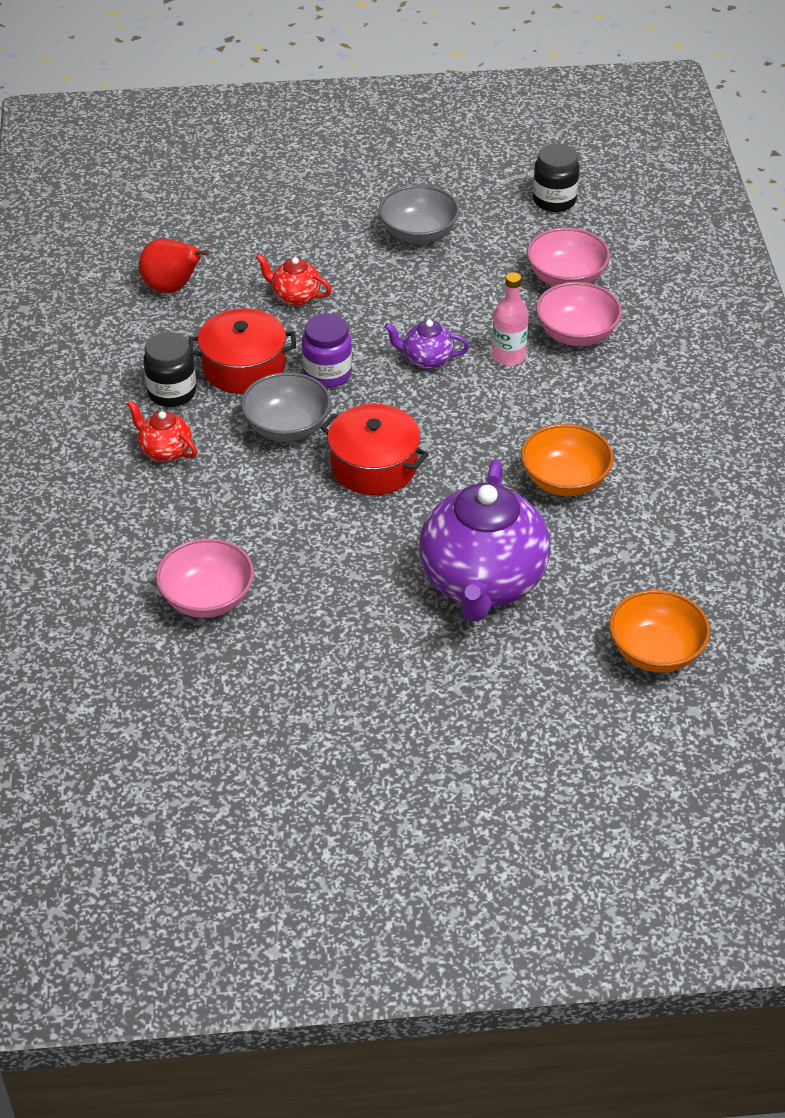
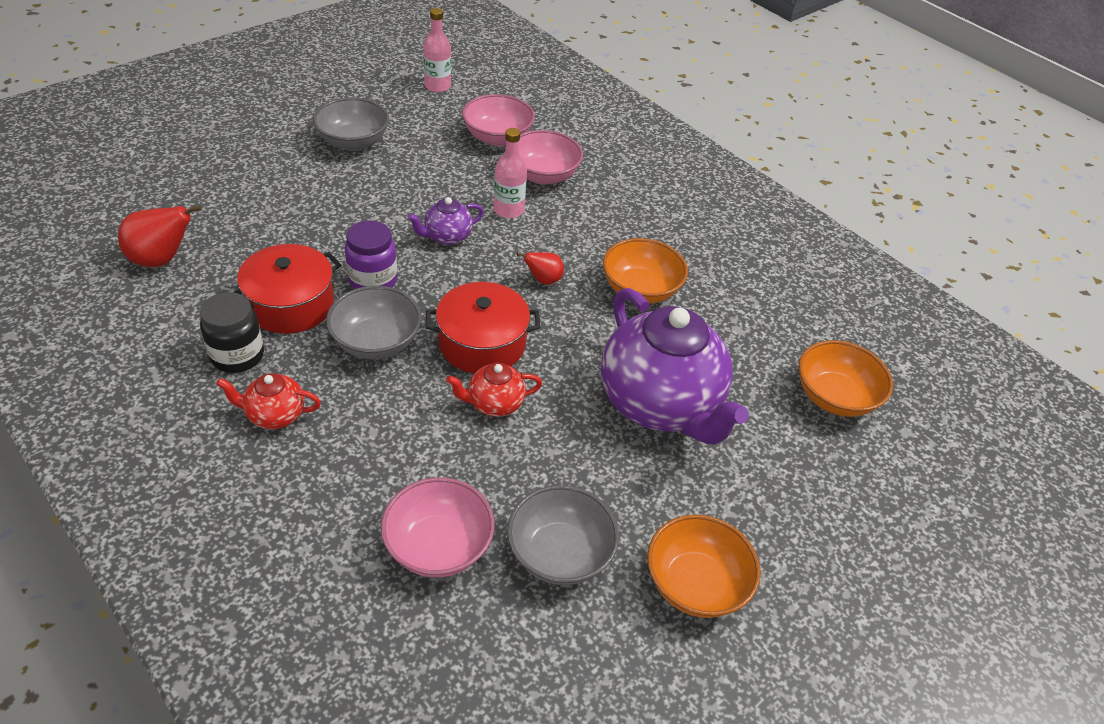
camera: 40 degrees left, 0 degrees up
(291, 648) = (559, 554): none -> grey bowl
(295, 296) = (288, 226): red teapot -> red teapot (494, 404)
(376, 720) = (695, 584): none -> orange bowl
(480, 434) = (543, 280): none -> red pear
(554, 200) = (437, 86): black jar -> pink bottle

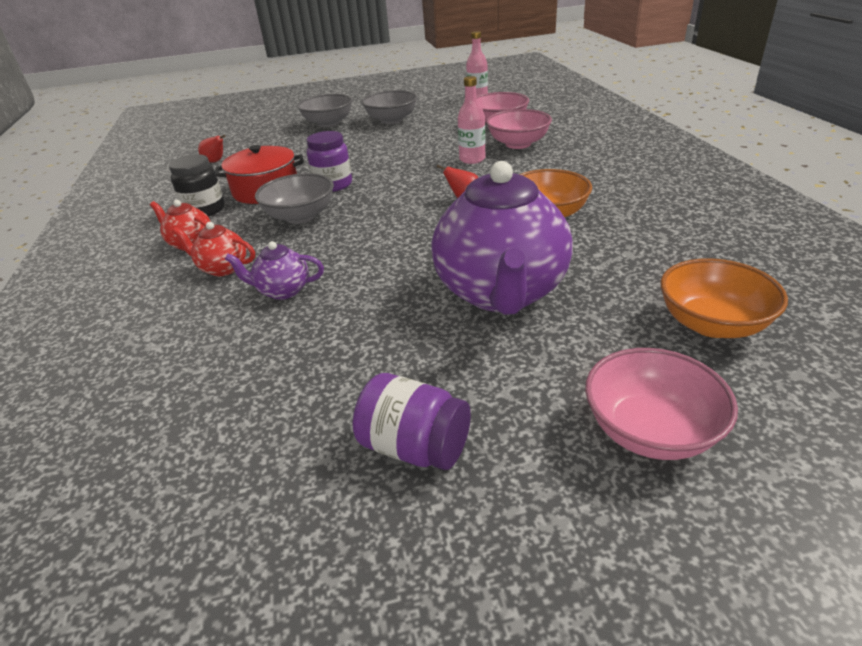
camera: 35 degrees right, 10 degrees down
(162, 259) = (216, 161): red pear -> red pear, size x0.58
(438, 546) = (212, 347): pink bowl -> pink bowl (650, 430)
(447, 237) = (410, 168): purple teapot -> purple teapot (282, 291)
(482, 343) = (378, 228): red pot -> none
(494, 404) = (351, 265): red teapot -> red teapot (223, 268)
(559, 554) = (304, 380): grey bowl -> grey bowl (328, 123)
(695, 584) = (415, 447): orange bowl -> purple jar

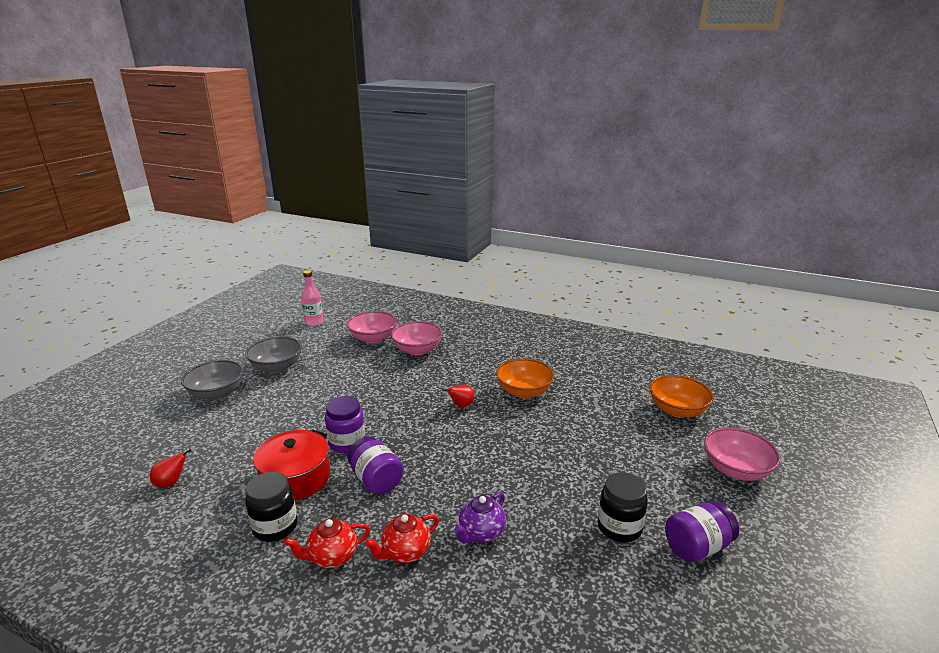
camera: 55 degrees left, 10 degrees down
(300, 216) = (376, 480): grey bowl -> purple jar
(383, 368) = (619, 527): none -> black jar
(472, 159) = (409, 374): pink bottle -> none
(501, 293) = (587, 450): purple teapot -> none

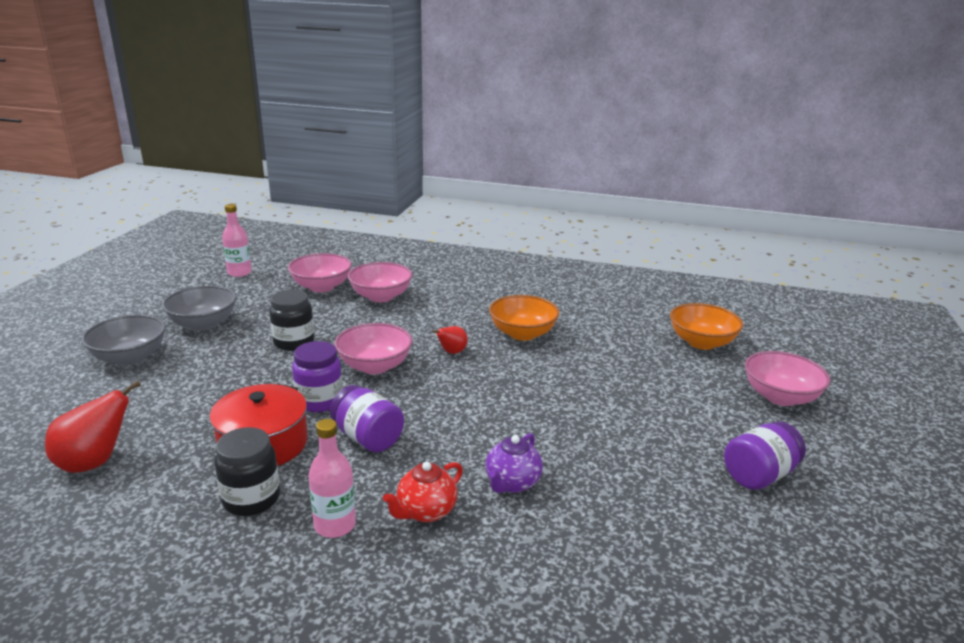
camera: 10 degrees left, 0 degrees up
(171, 483) = (95, 462): red pear -> red pear, size x1.72
(332, 557) = (335, 525): red teapot -> pink bottle
(397, 414) = (375, 366): none -> pink bowl
(619, 527) = (669, 463): black jar -> black jar (294, 342)

